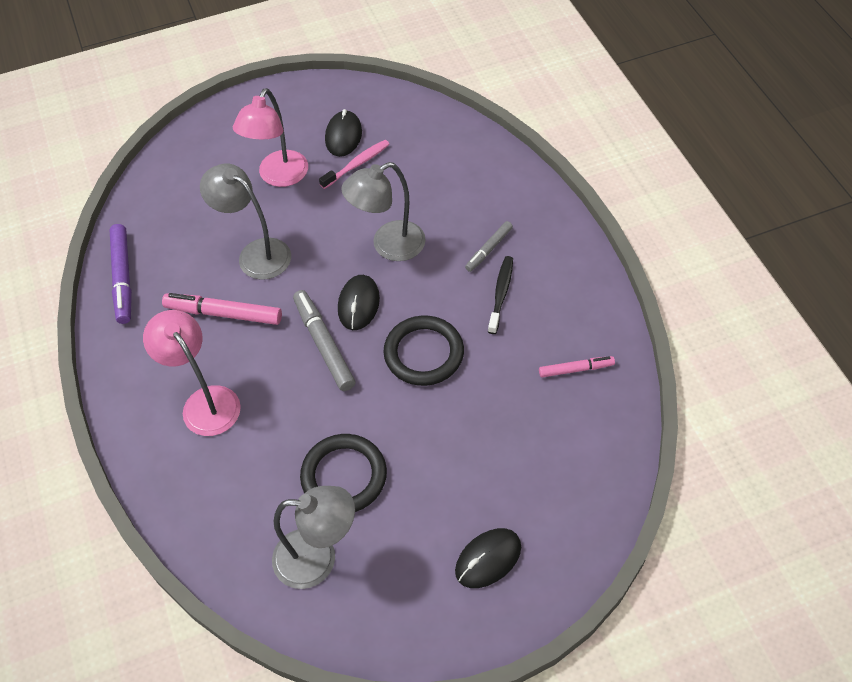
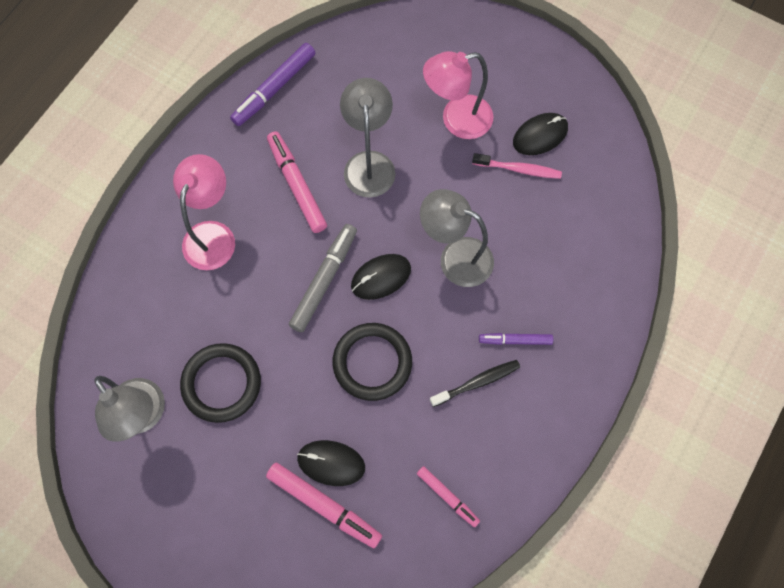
camera: 50 degrees right, 15 degrees up
(488, 249) = (515, 340): grey marker -> purple marker
(488, 559) = (226, 543): black mouse -> black mouse (331, 463)
(514, 462) = (324, 506): none -> pink marker

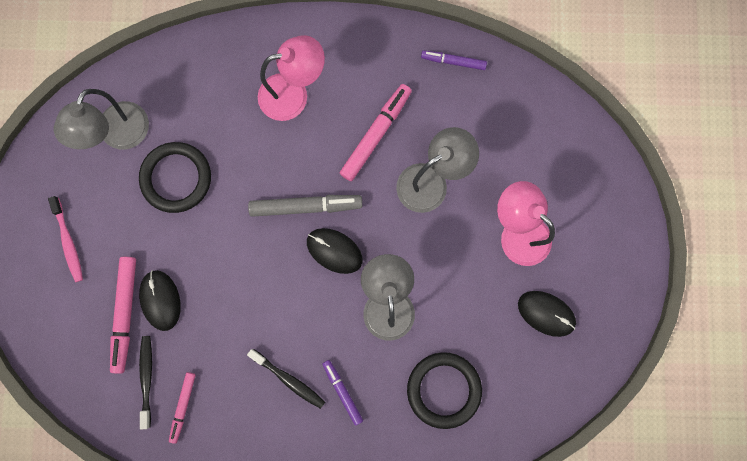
camera: 60 degrees right, 10 degrees up
(274, 88) = (453, 61): purple marker -> purple marker, size x0.60
(372, 362) = (258, 285): black ring -> black ring (444, 390)
(400, 518) = (147, 378): none -> black toothbrush
(519, 169) = (501, 312): pink toothbrush -> pink toothbrush (68, 242)

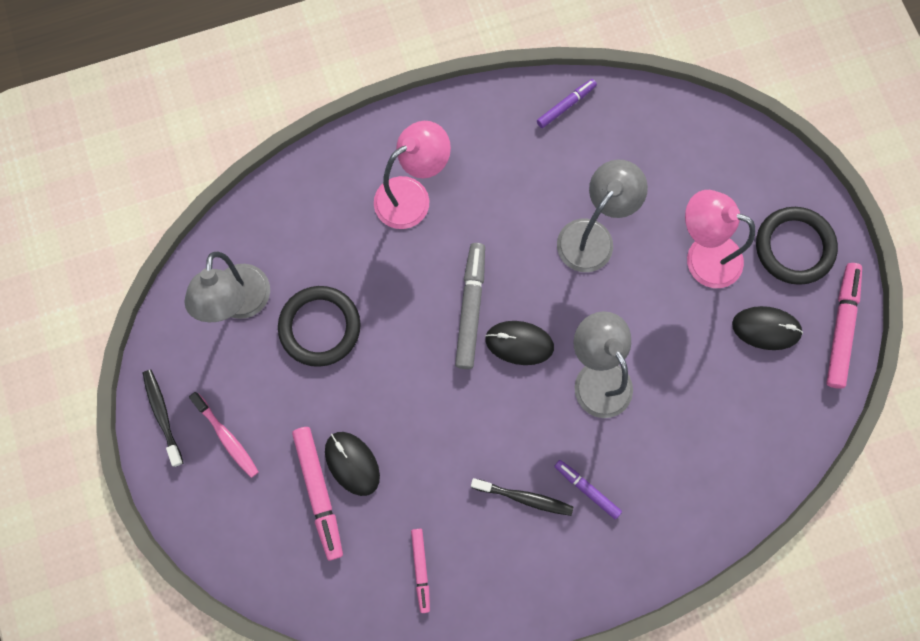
camera: 20 degrees left, 5 degrees down
(147, 378) = (369, 554): black toothbrush -> black toothbrush (162, 415)
(306, 206) = (471, 308): grey marker -> grey marker turned 60 degrees counterclockwise
(376, 134) = (515, 207): pink marker -> pink marker (841, 327)
(444, 390) = (692, 447): black ring -> black ring (794, 247)
(453, 61) = (566, 105): purple marker -> purple marker turned 150 degrees clockwise

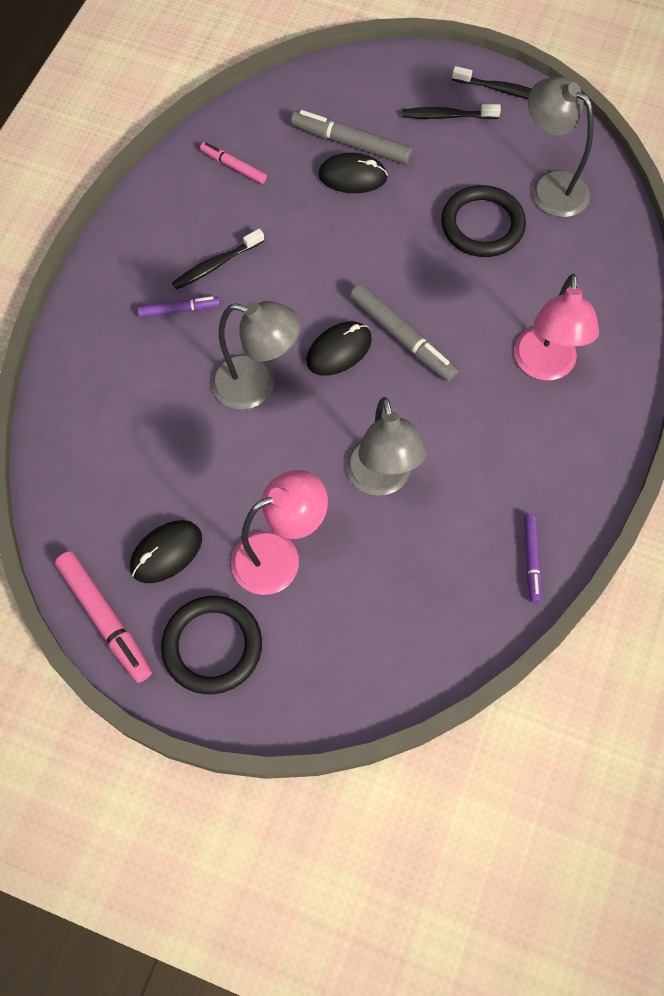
camera: 130 degrees right, 10 degrees down
(227, 437) = (447, 116): pink toothbrush -> black toothbrush
(319, 492) = (351, 143): pink marker -> grey marker

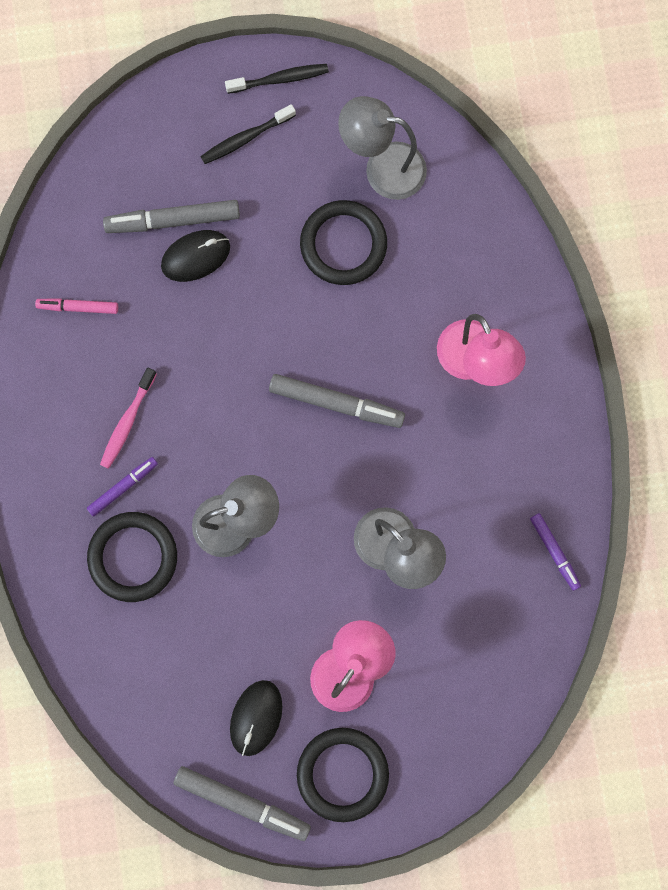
camera: 30 degrees left, 15 degrees up
(105, 619) = (242, 802): pink marker -> grey marker
(150, 366) = (133, 557): none -> black ring
(216, 265) = (127, 422): black toothbrush -> pink toothbrush
(339, 350) = (288, 447): black mouse -> none

